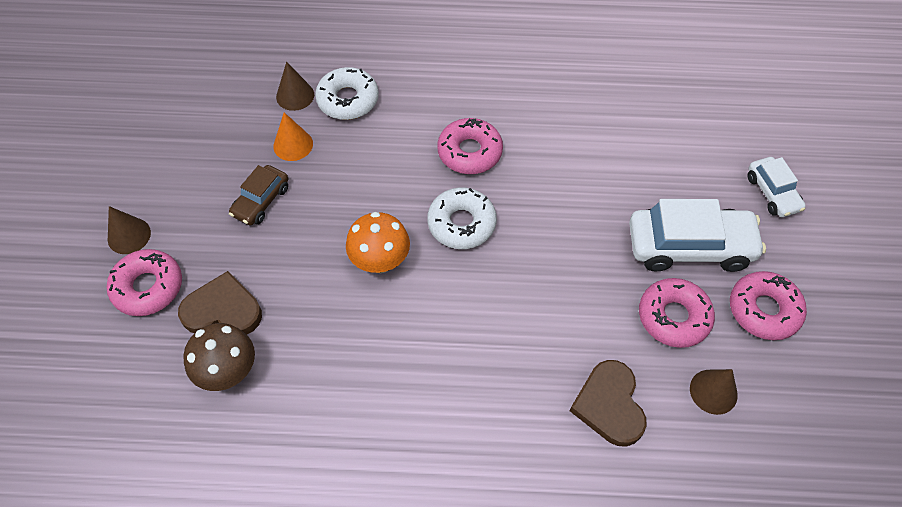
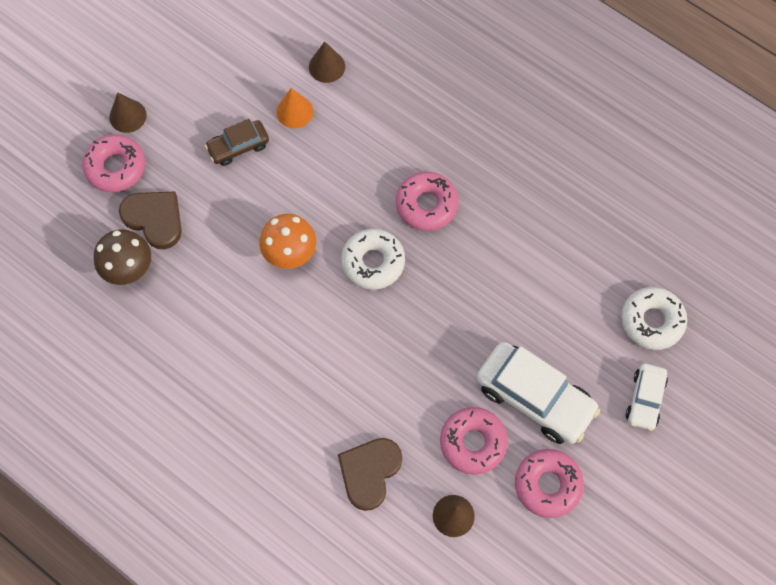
camera: 35 degrees right, 10 degrees up
(348, 100) = (365, 96): white donut -> white donut (651, 321)

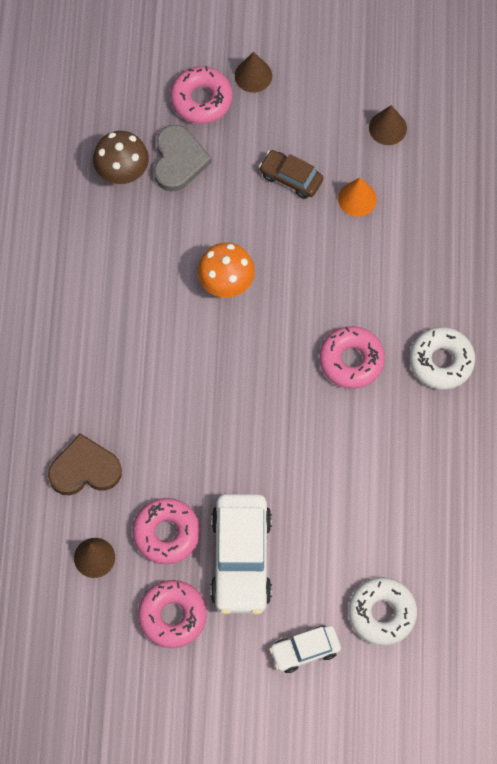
camera: 55 degrees right, 0 degrees up
(154, 219) = (178, 160): brown heart -> grey heart
(327, 66) = (419, 195): brown cone -> brown cone (387, 128)
(373, 262) = (267, 352): white donut -> white donut (441, 361)

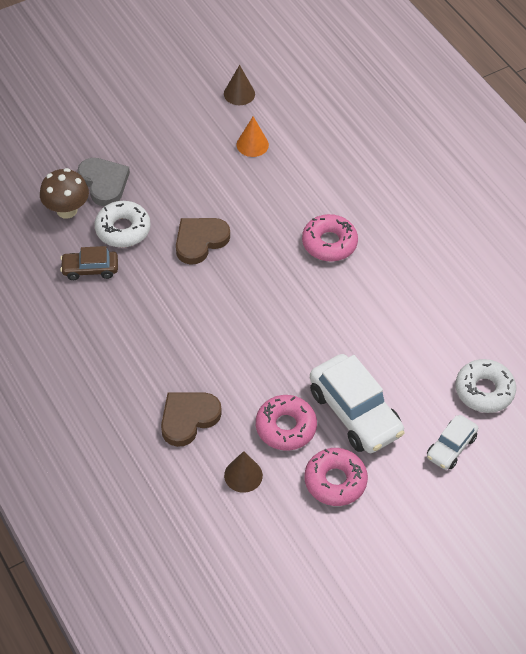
camera: 35 degrees left, 15 degrees down
(201, 99) = (91, 138): pink donut -> none
(226, 283) = (200, 241): orange mushroom -> brown heart
(253, 75) = (118, 107): brown cone -> none
(291, 178) = (195, 154): brown car -> brown car (90, 269)
(441, 361) = (391, 212): white donut -> white donut (123, 229)

